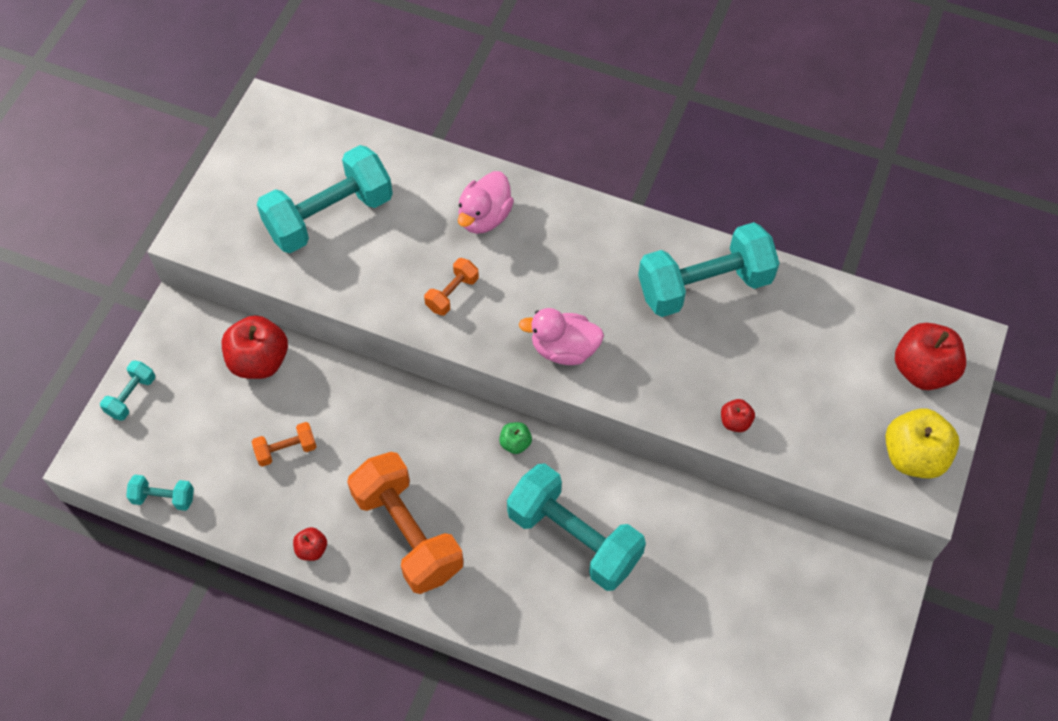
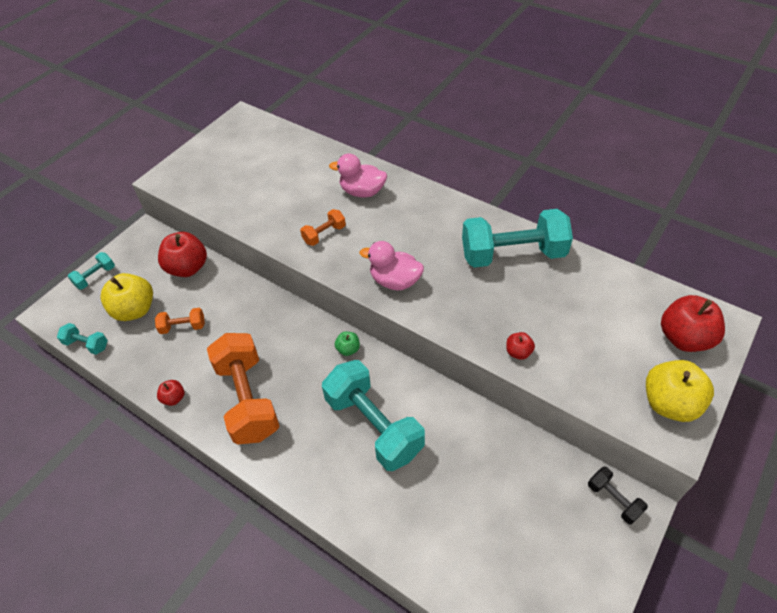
camera: 15 degrees right, 10 degrees down
(209, 436) = (135, 310): none -> yellow apple
(329, 215) = (257, 178): turquoise dumbbell -> none
(484, 217) = (362, 192): pink duck -> pink duck turned 60 degrees clockwise
(864, 573) = (613, 499): none -> black dumbbell

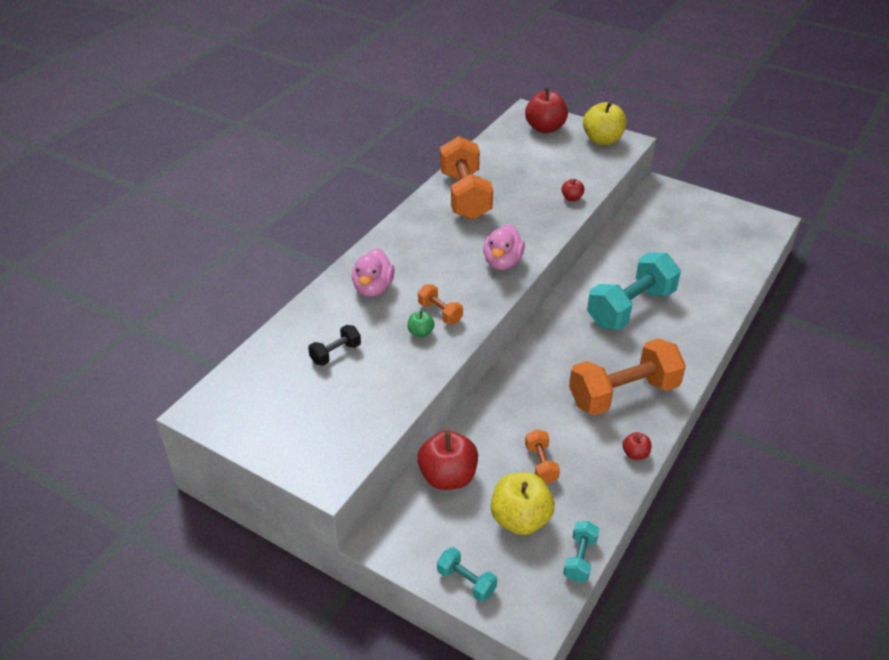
camera: 95 degrees left, 10 degrees down
(348, 349) = (552, 328): green apple -> green apple (420, 332)
(512, 254) = (465, 196): turquoise dumbbell -> orange dumbbell
(613, 499) = (658, 195): black dumbbell -> black dumbbell (335, 353)

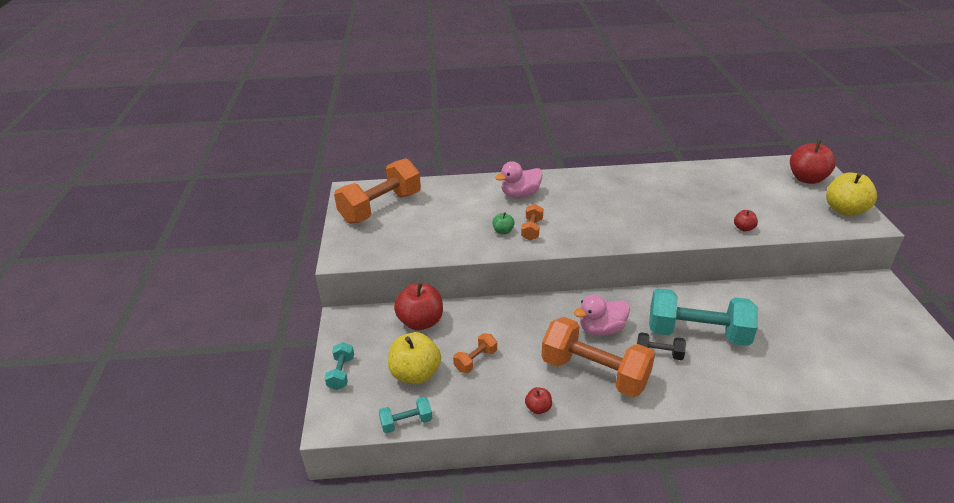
camera: 55 degrees right, 5 degrees down
(335, 353) = (445, 210): black dumbbell -> black dumbbell (659, 354)
(465, 196) = (666, 183): orange dumbbell -> orange dumbbell (381, 207)
(502, 262) = (619, 231): pink duck -> pink duck (601, 329)

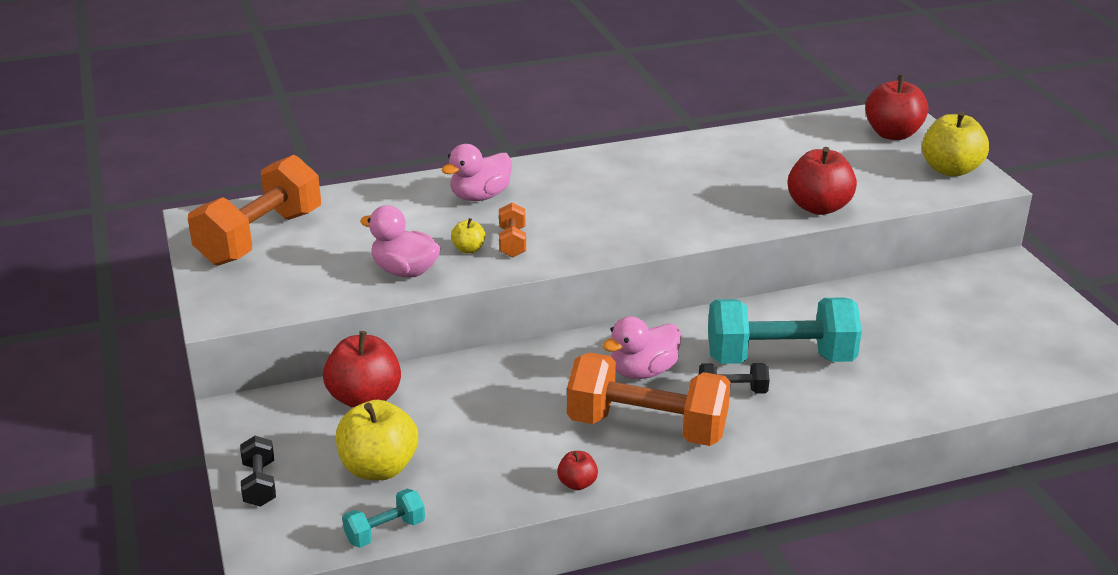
camera: 15 degrees left, 5 degrees down
(341, 373) = (259, 484): turquoise dumbbell -> black dumbbell
(459, 242) = (405, 271): none -> pink duck
(475, 360) = (466, 437): orange dumbbell -> none
(503, 231) = (468, 249): green apple -> yellow apple
(743, 228) = (818, 207): red apple -> red apple, size x2.06

